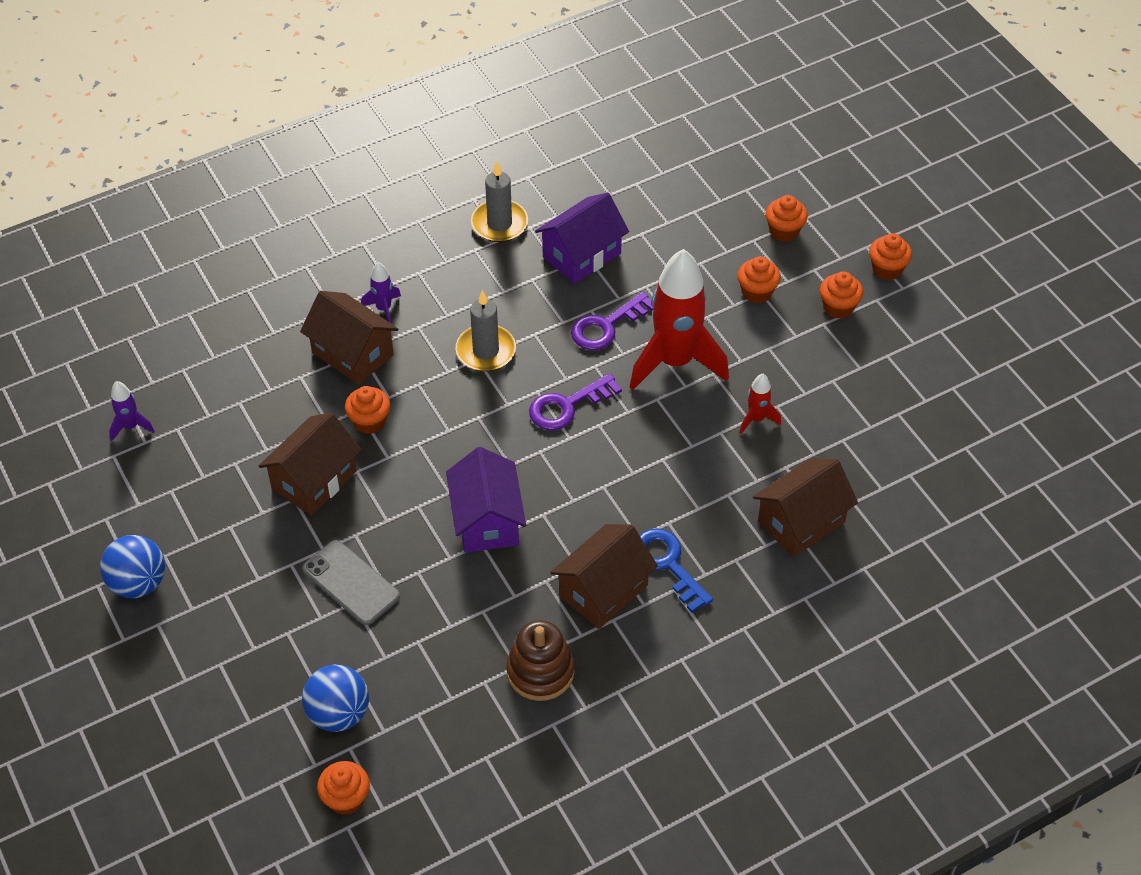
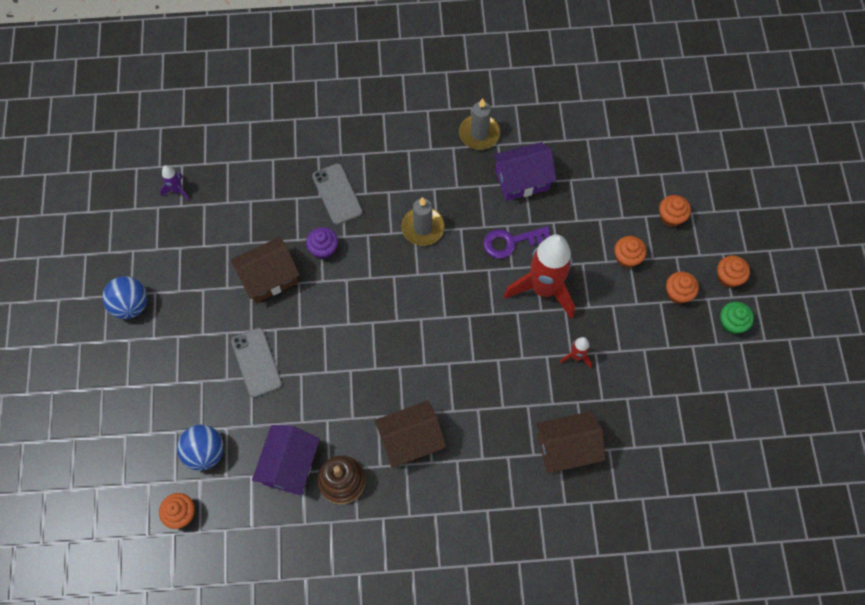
camera: 25 degrees right, 15 degrees up
(352, 353) = (337, 194): brown house -> grey phone
(369, 421) = (324, 249): orange cupcake -> purple cupcake
(384, 309) = (373, 168): purple rocket -> none
(487, 520) = (362, 355): purple house -> purple house (290, 465)
(567, 406) = (455, 292): purple key -> none
(667, 564) = (461, 440): blue key -> none
(918, 315) = (731, 323): none -> green cupcake

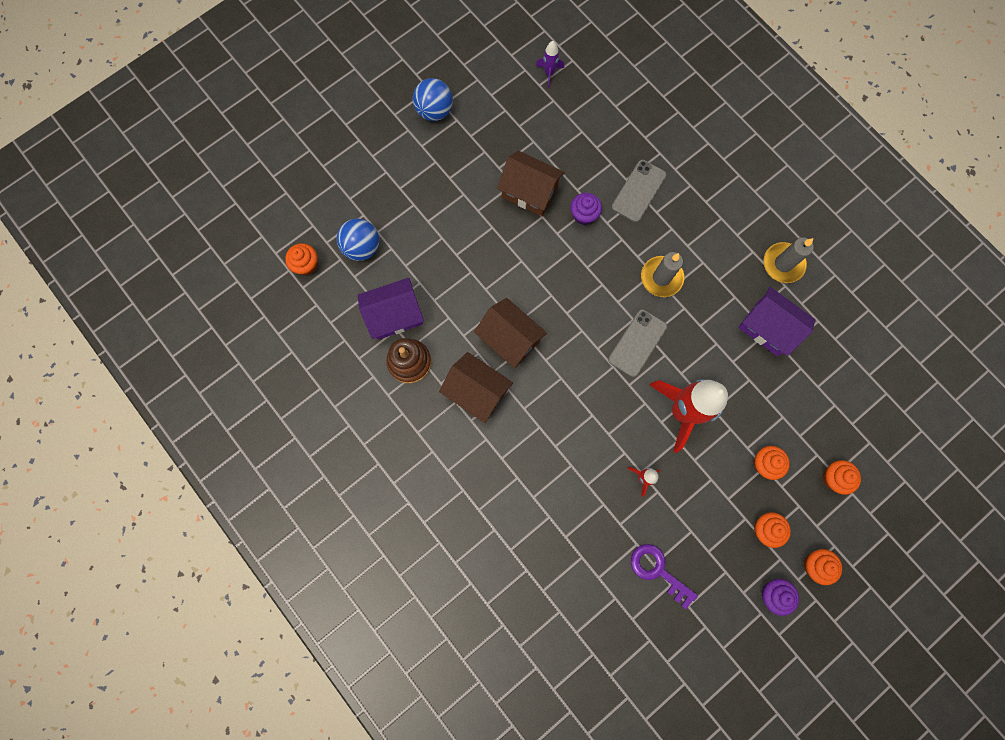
camera: 55 degrees right, 10 degrees up
(256, 362) = (456, 233): grey phone -> grey phone (637, 343)
(511, 242) = (704, 357): purple key -> purple key (658, 571)
(566, 448) = (557, 520): brown house -> brown house (510, 339)
(731, 323) = (772, 594): green cupcake -> purple cupcake

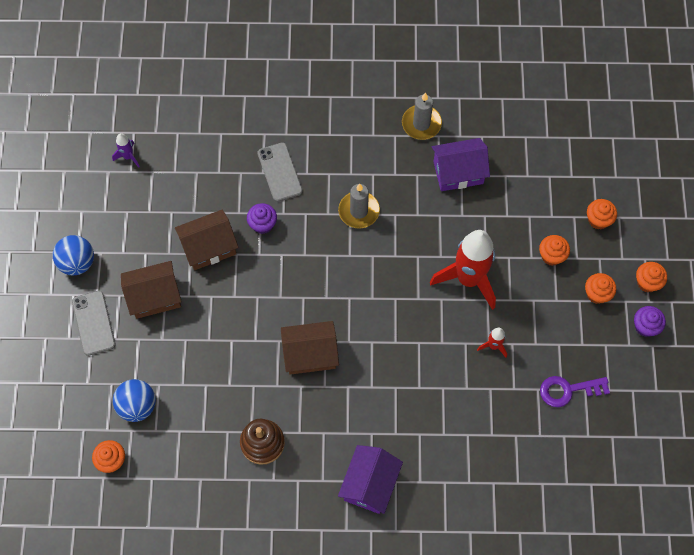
camera: 50 degrees left, 10 degrees down
(394, 315) = (215, 424): purple house -> purple house (370, 484)
(477, 391) = (329, 411): brown house -> brown house (155, 297)
(637, 343) = (392, 267): grey phone -> grey phone (93, 323)

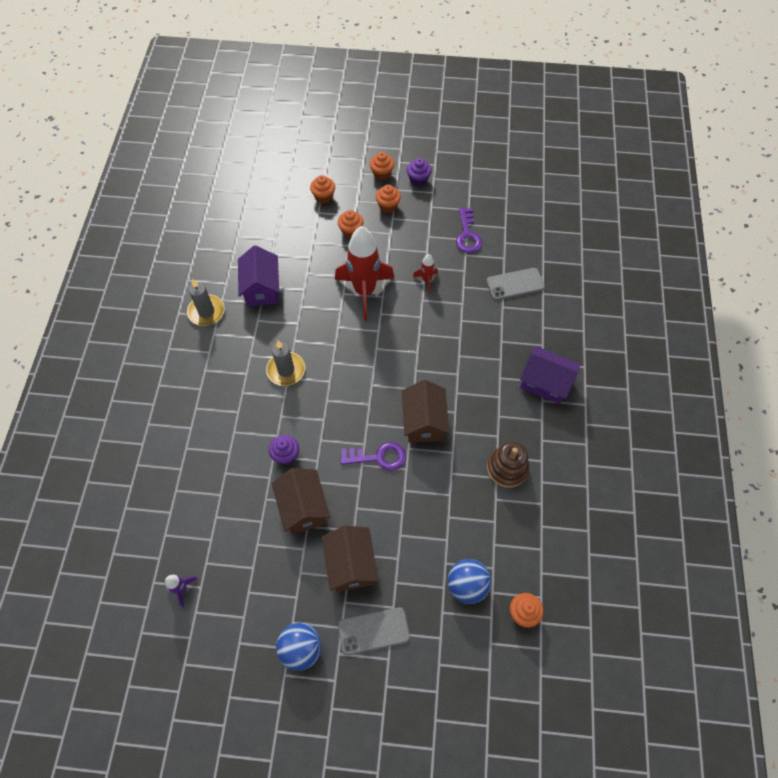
camera: 85 degrees left, 5 degrees down
(266, 312) = (378, 457): none -> purple key
(280, 172) = (232, 436): grey phone -> grey phone (515, 284)

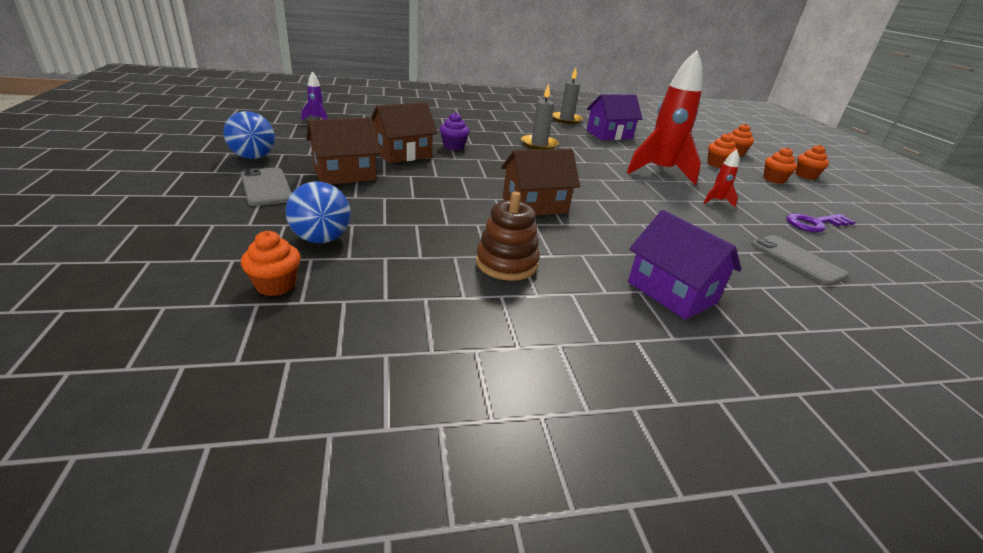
camera: 70 degrees right, 30 degrees down
(378, 457) = (474, 183): purple key -> none
(418, 180) = (833, 193): purple cupcake -> none
(545, 383) = (671, 292): purple house -> purple house turned 45 degrees counterclockwise

